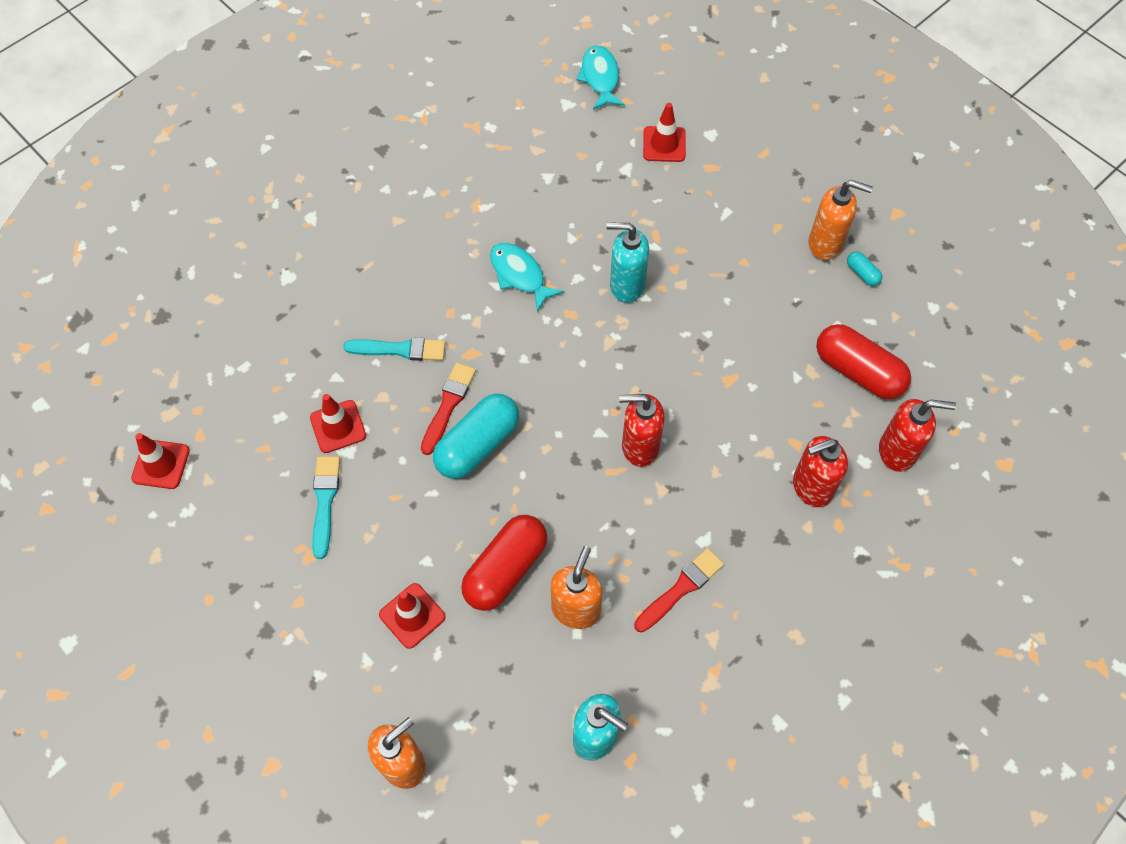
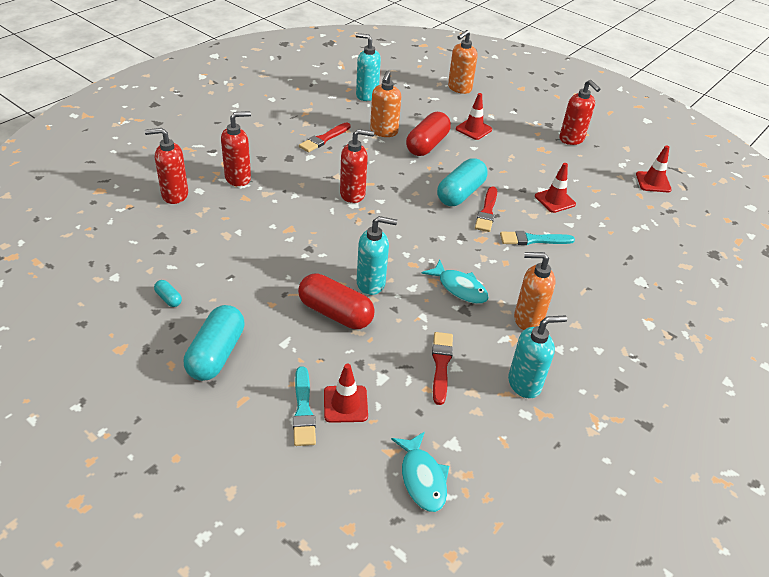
camera: 170 degrees right, 20 degrees down
(243, 582) = (571, 139): none -> red soap dispenser
(325, 501) = (544, 168): turquoise brush -> turquoise brush (303, 410)
(480, 155) = (525, 384): none -> turquoise soap dispenser
(562, 180) = (441, 364): none -> red brush
(796, 202) = (216, 354): none -> turquoise capsule
(825, 244) = (196, 320): orange soap dispenser -> orange soap dispenser (527, 319)
(858, 371) = (190, 235): red capsule -> red capsule (335, 313)

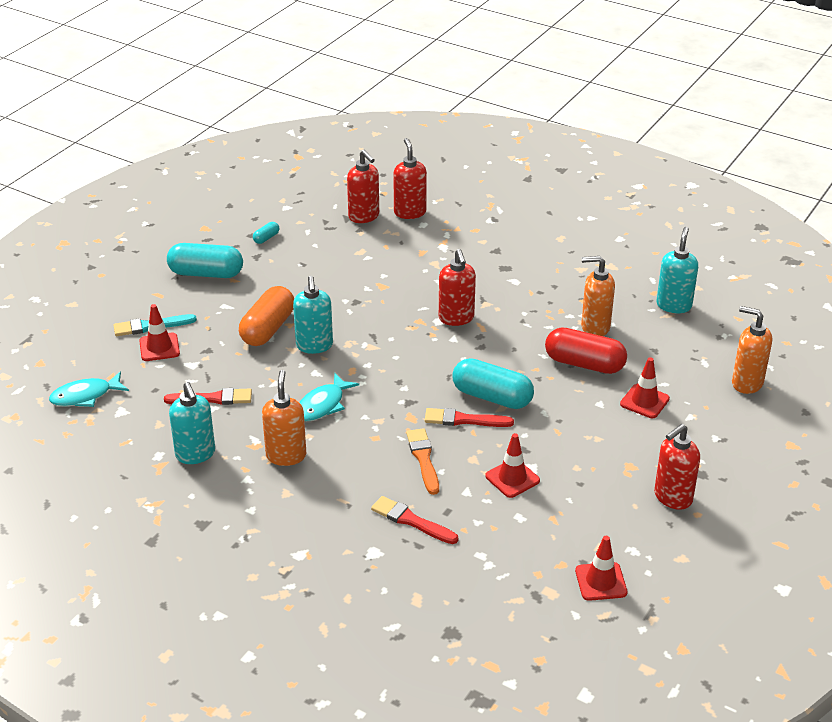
camera: 85 degrees right, 5 degrees down
(238, 178) = (453, 242): red soap dispenser -> red soap dispenser (364, 216)
(324, 139) = (555, 286): red brush -> red brush (411, 521)
(335, 313) = (268, 329): red capsule -> orange capsule
(533, 240) = (423, 459): turquoise brush -> orange brush

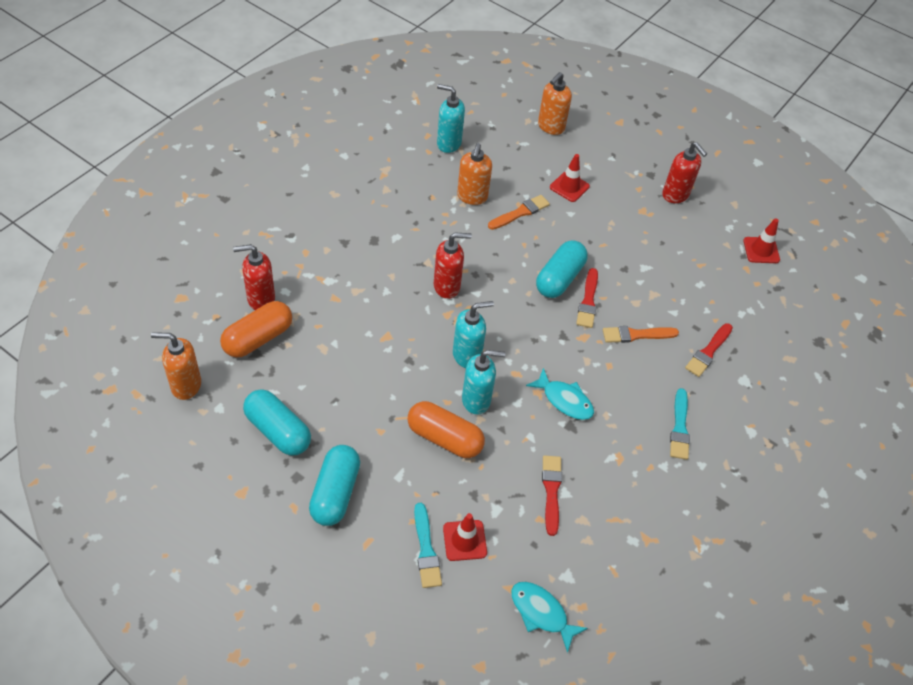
camera: 90 degrees left, 15 degrees up
(85, 396) = (541, 613): turquoise fish -> turquoise fish turned 150 degrees clockwise
(195, 454) = (631, 507): turquoise soap dispenser -> turquoise soap dispenser (467, 355)
(266, 238) = (278, 431): turquoise capsule -> turquoise capsule, size x2.27
(286, 455) = (632, 434): orange soap dispenser -> orange soap dispenser (185, 385)
(298, 493) = (679, 427): none -> turquoise brush
(364, 216) = (258, 338): red soap dispenser -> orange capsule
(512, 478) = (658, 281): red traffic cone -> none
(584, 364) = (520, 212): red capsule -> orange brush

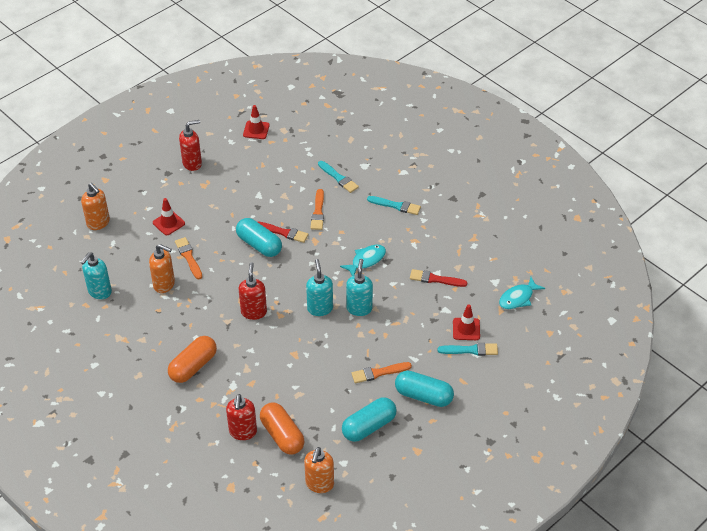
camera: 75 degrees left, 5 degrees down
(368, 434) = (378, 373): none -> orange brush
(444, 438) = (387, 330): orange capsule -> orange capsule (193, 366)
(708, 352) = (338, 178): red brush -> turquoise brush

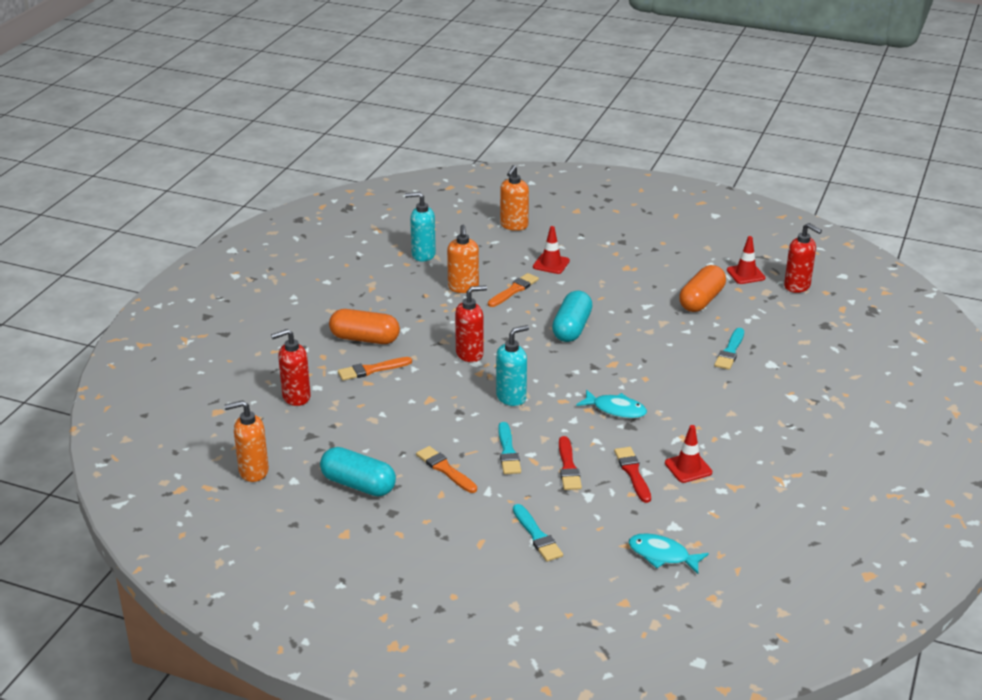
camera: 65 degrees right, 15 degrees down
(192, 163) = (651, 251): red soap dispenser -> red soap dispenser (797, 286)
(282, 435) = (307, 425): orange capsule -> orange capsule (701, 300)
(283, 232) = (605, 338): red brush -> red brush (568, 467)
(318, 212) = (660, 353): orange brush -> orange brush (371, 370)
(359, 308) = (535, 426): turquoise soap dispenser -> none
(396, 206) = (728, 407): turquoise brush -> turquoise brush (508, 452)
(423, 396) = (433, 515): turquoise capsule -> none
(466, 329) = (569, 522): red traffic cone -> red traffic cone (688, 468)

